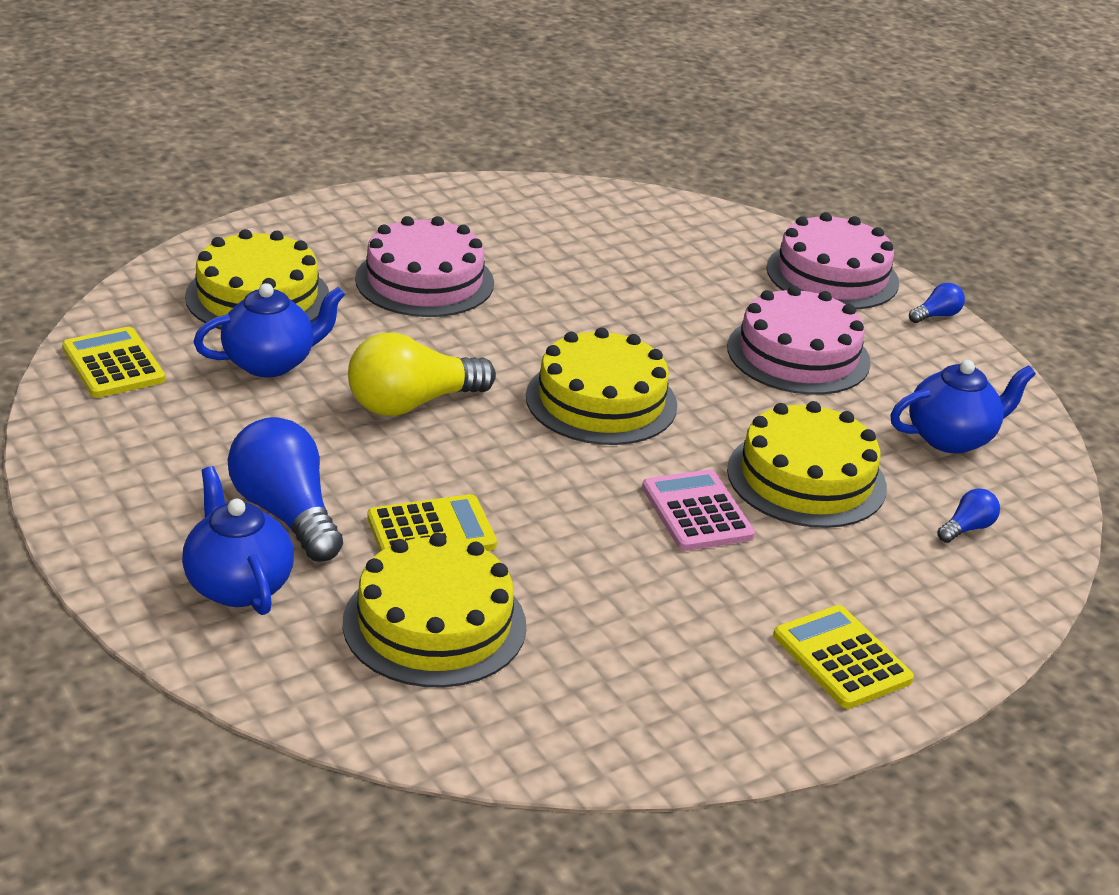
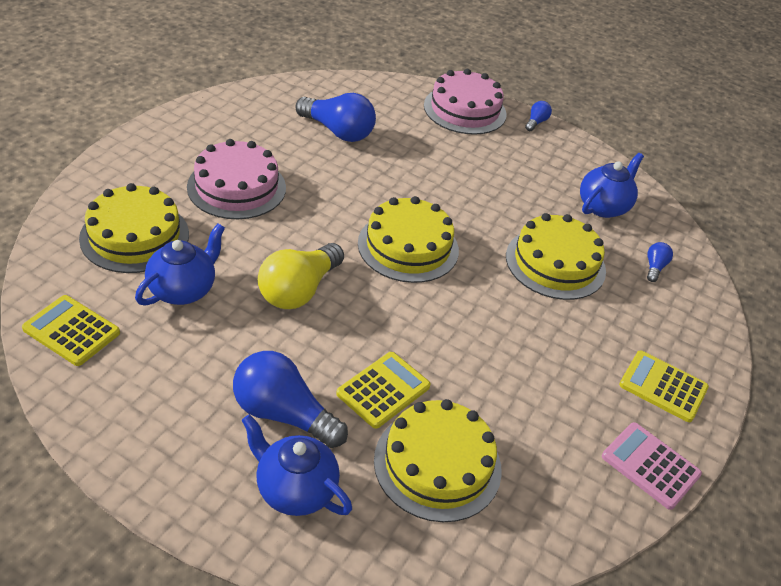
camera: 30 degrees left, 10 degrees up
(615, 256) = (338, 131): none -> blue light bulb
(697, 512) = (518, 311): pink calculator -> pink calculator (650, 465)
(798, 355) = (488, 174): pink cake -> none

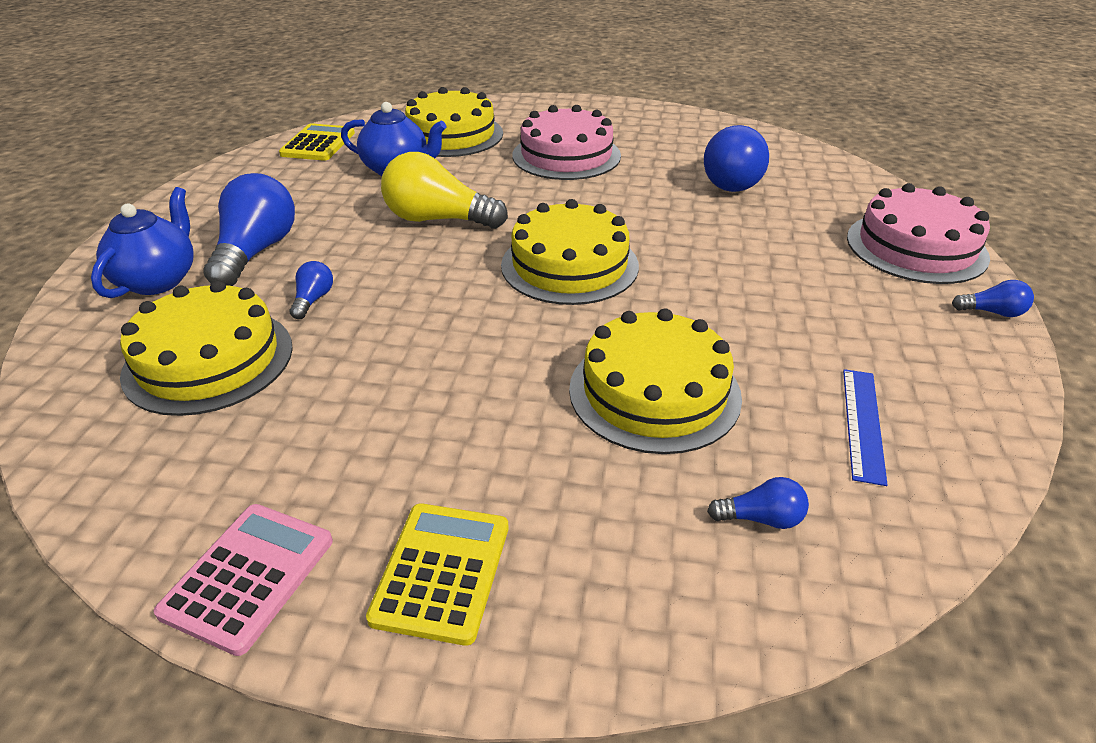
camera: 75 degrees right, 5 degrees down
(383, 390) = (313, 300): yellow calculator -> blue light bulb
(603, 207) = (863, 423): blue teapot -> blue ruler

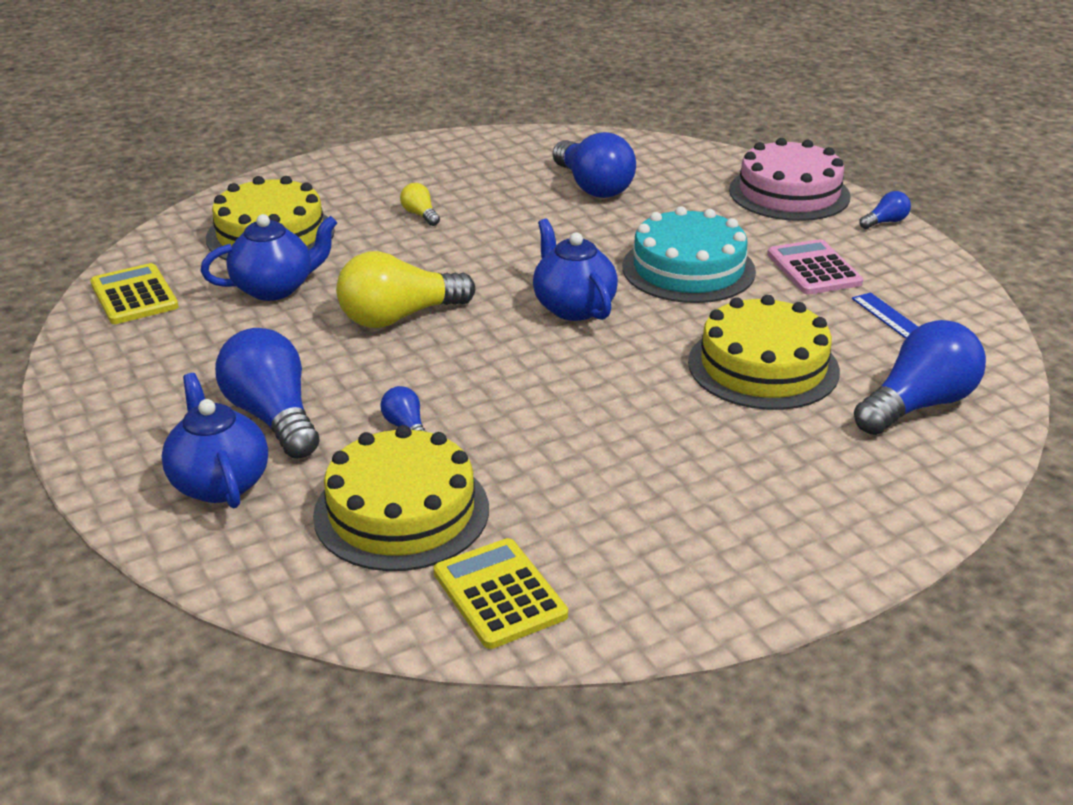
camera: 40 degrees left, 5 degrees down
(248, 576) = (688, 602): pink calculator -> pink calculator (814, 269)
(442, 571) = (796, 529): yellow calculator -> yellow calculator (499, 594)
(566, 155) = (420, 215): pink cake -> yellow light bulb
(569, 265) = (573, 307): yellow cake -> blue teapot
(715, 275) = (688, 269): none -> turquoise cake
(761, 518) = (917, 405): blue light bulb -> blue light bulb, size x2.16

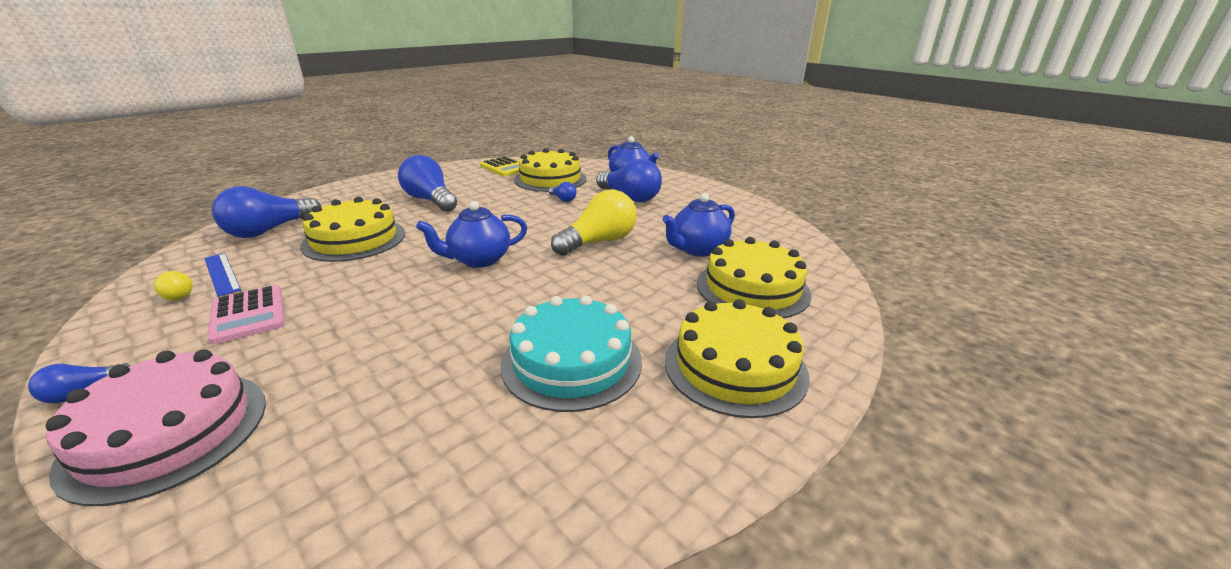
camera: 165 degrees right, 5 degrees down
(134, 295) = (780, 236): yellow calculator -> none
(366, 181) = (735, 367): none -> yellow cake
(420, 215) = (640, 326): yellow light bulb -> yellow light bulb (177, 295)
(573, 307) = (479, 260): blue teapot -> blue teapot turned 105 degrees clockwise
(593, 187) = (454, 401): blue light bulb -> blue light bulb (430, 200)
(688, 269) = (374, 300): turquoise cake -> turquoise cake (572, 362)

